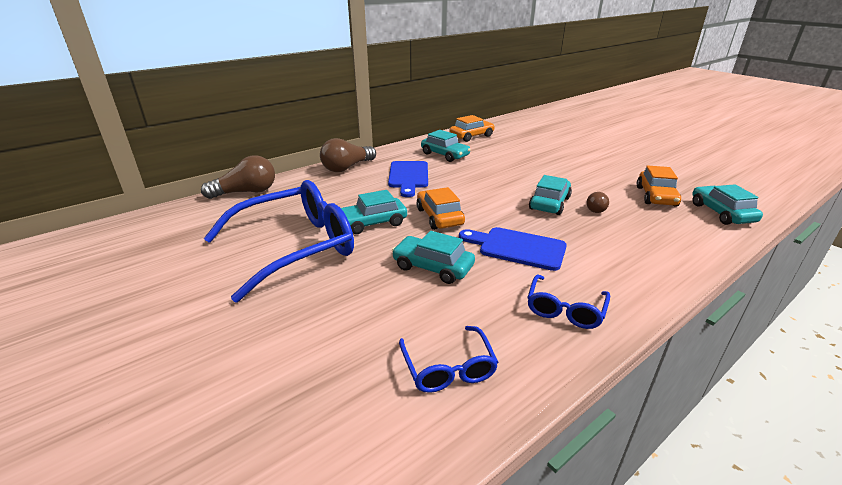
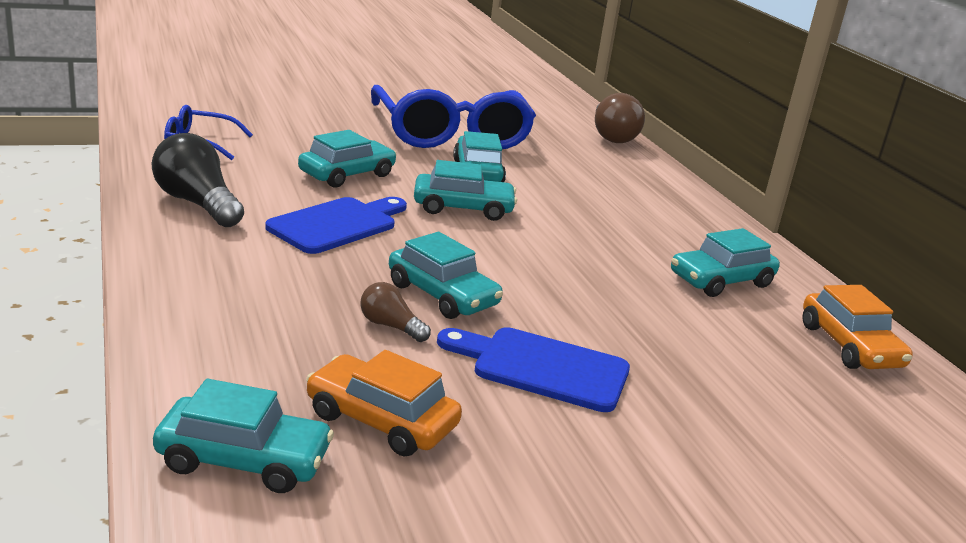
camera: 105 degrees right, 5 degrees down
(347, 168) = (678, 196): brown light bulb -> none
(408, 176) = (621, 225): blue cutting board -> blue cutting board (542, 368)
(439, 217) = (463, 208): orange car -> turquoise car
(565, 310) = (197, 204): blue glasses -> black light bulb

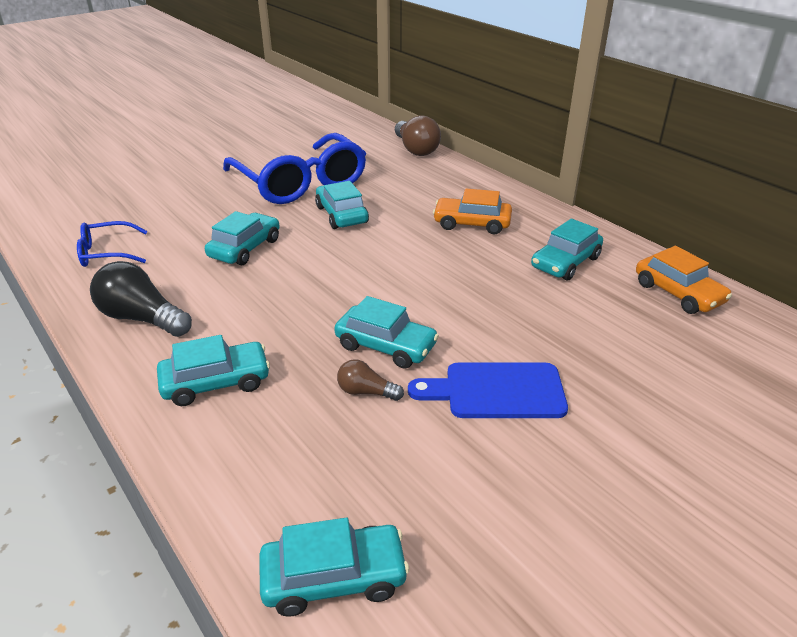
camera: 15 degrees left, 10 degrees up
(337, 224) = (267, 302): blue cutting board -> none
(381, 420) = (414, 491): orange car -> orange car (472, 224)
(463, 208) = (351, 253): turquoise car -> turquoise car (216, 382)

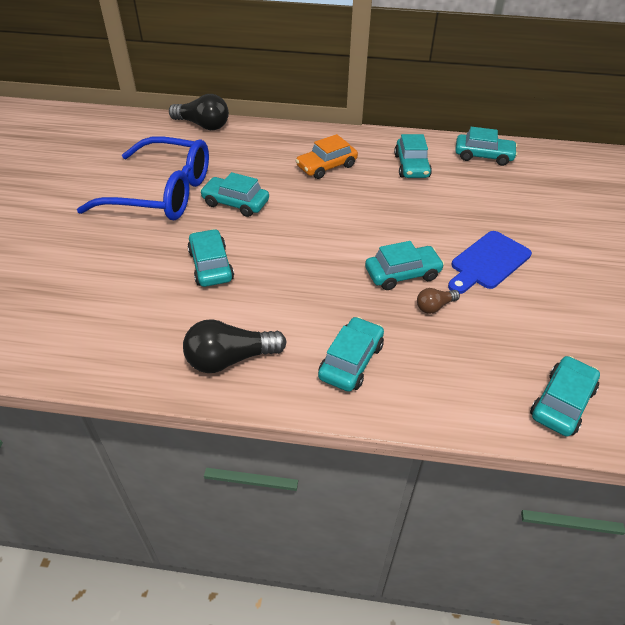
camera: 45 degrees left, 10 degrees up
(106, 253) = (106, 334): blue glasses -> none
(415, 149) = (203, 125): brown light bulb -> black light bulb
(678, 293) = (483, 156): orange car -> turquoise car

